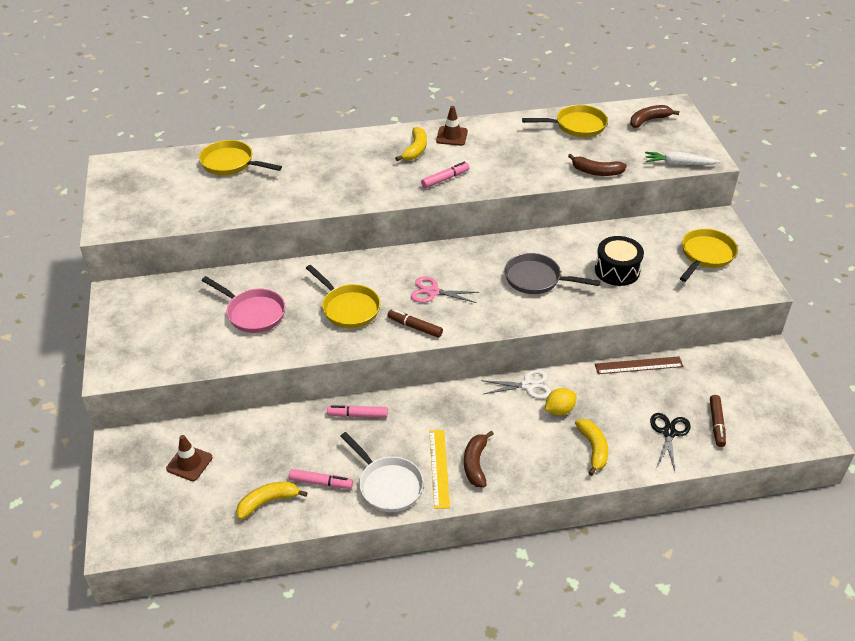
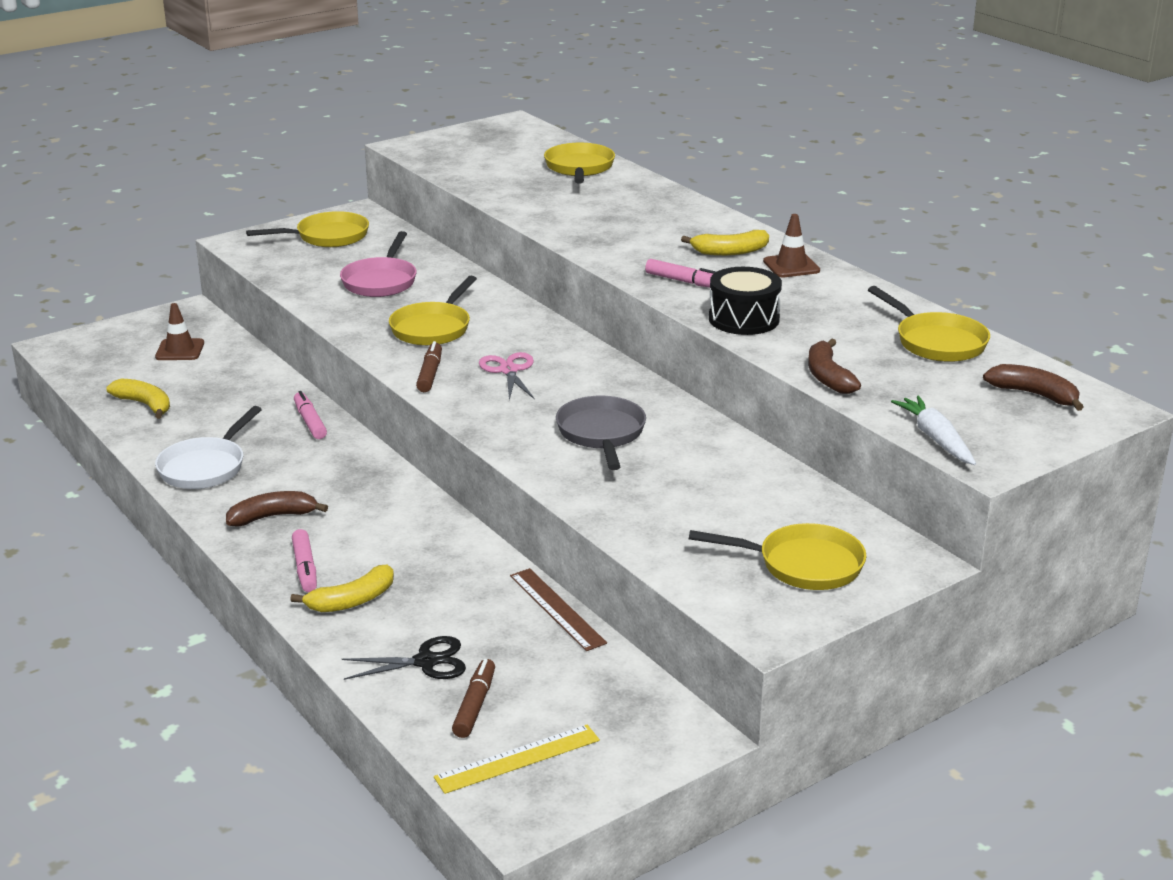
camera: 65 degrees right, 15 degrees down
(148, 320) = (327, 237): none -> yellow pan
(321, 483) = (188, 427): pink marker -> pink marker (305, 568)
(439, 468) = (251, 494): yellow ruler -> yellow ruler (517, 759)
(528, 385) = (444, 525): white scissors -> none
(559, 410) = (412, 559): yellow lemon -> none
(617, 270) = (682, 492): black drum -> black drum (743, 319)
(716, 424) = (475, 705): brown marker -> brown marker turned 120 degrees clockwise

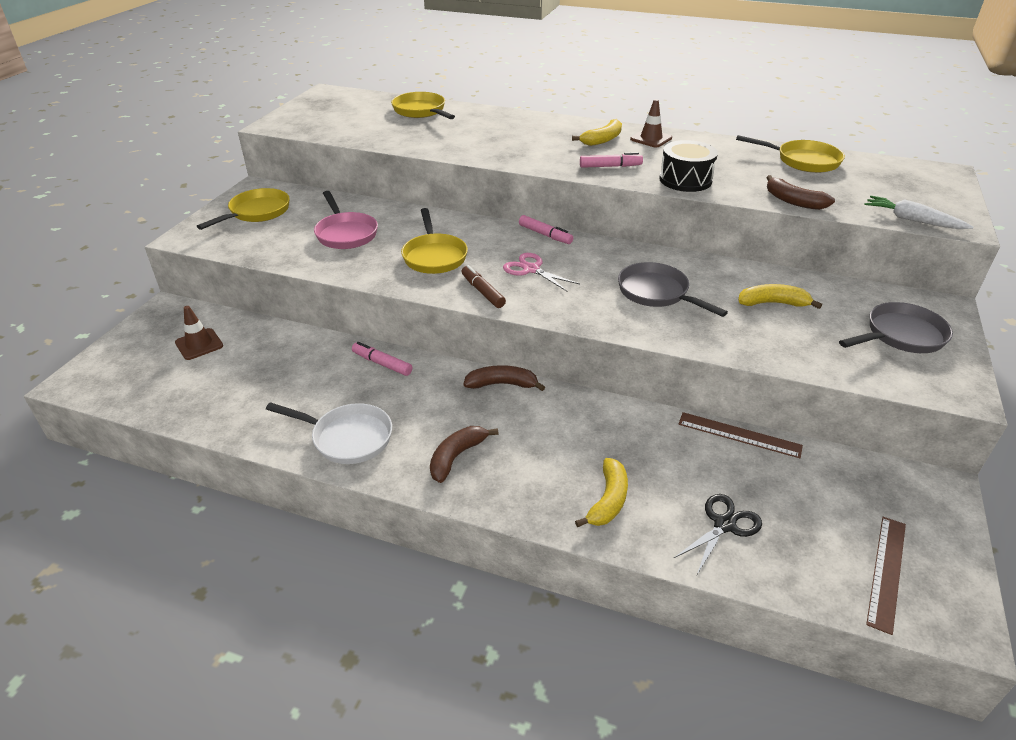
camera: 35 degrees left, 10 degrees up
(145, 405) = (225, 404): yellow banana -> yellow banana (772, 303)
(205, 467) = (347, 438): white pan -> white pan turned 60 degrees counterclockwise
(305, 568) = (538, 490): pink marker -> pink marker (545, 235)
(475, 705) = (802, 543): brown marker -> none
(517, 759) = (887, 572): yellow ruler -> brown ruler
(803, 565) = (901, 335): yellow pan -> grey pan
(1034, 395) = (901, 176): brown banana -> brown banana (502, 384)

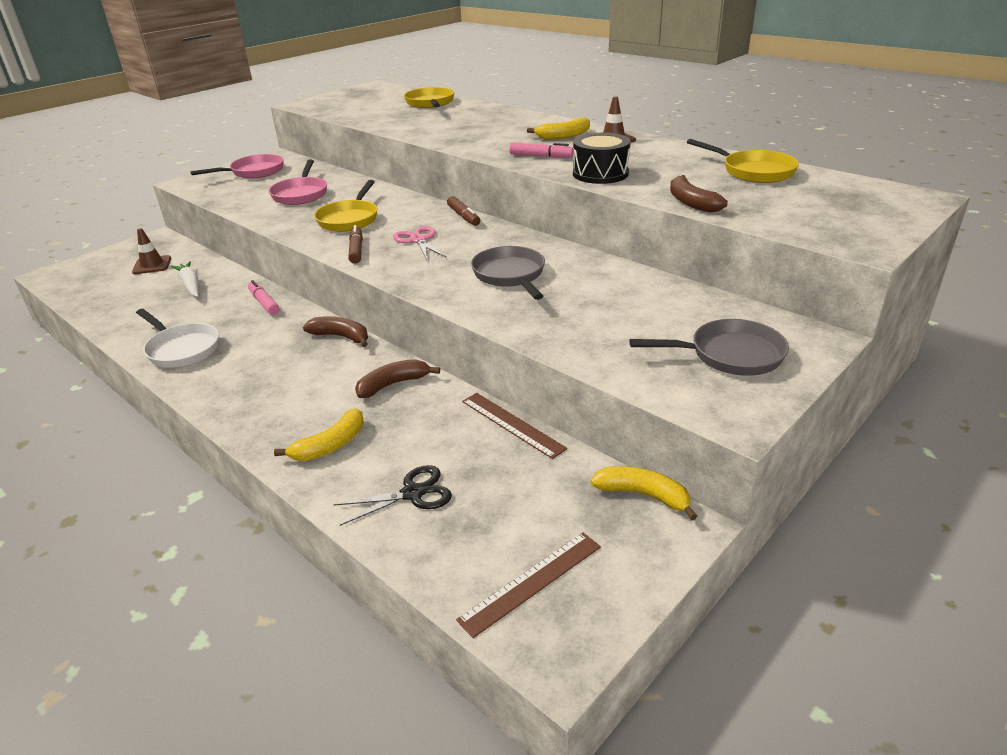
camera: 25 degrees right, 5 degrees down
(257, 212) = (254, 172): yellow pan -> pink pan
(456, 457) = (245, 381): brown banana -> brown banana (393, 384)
(545, 235) = (463, 216): pink marker -> brown marker
(772, 303) = (618, 303): yellow banana -> yellow banana (643, 495)
(912, 220) = (810, 234): white carrot -> white carrot (191, 285)

